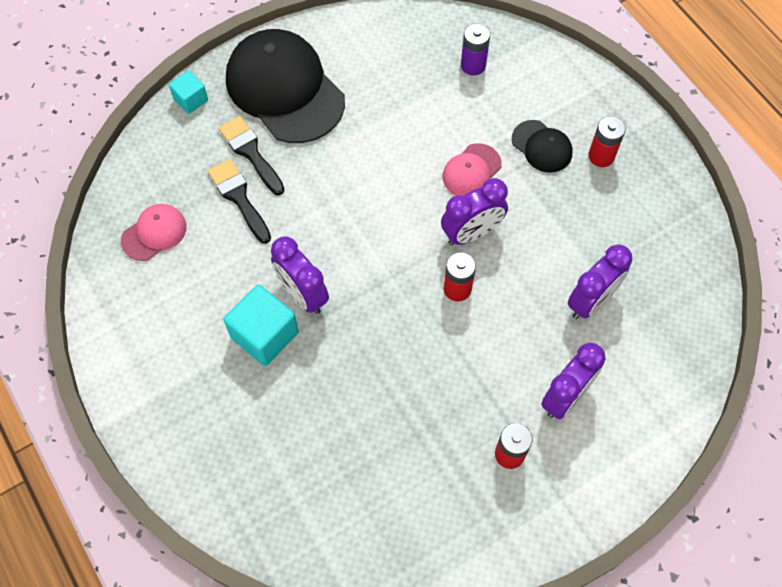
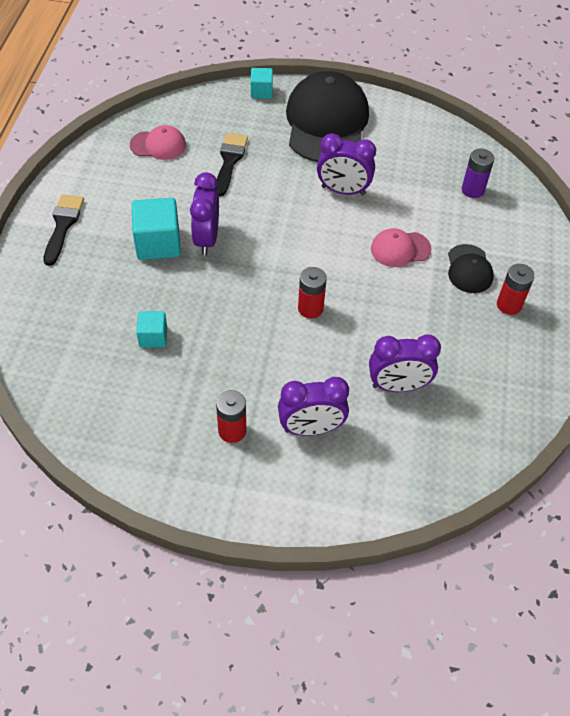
camera: 40 degrees right, 10 degrees down
(250, 152) = (265, 142): black brush -> black brush (63, 225)
(358, 428) = (153, 337): none -> turquoise cube
(471, 233) = (358, 284): purple clock -> purple clock (343, 190)

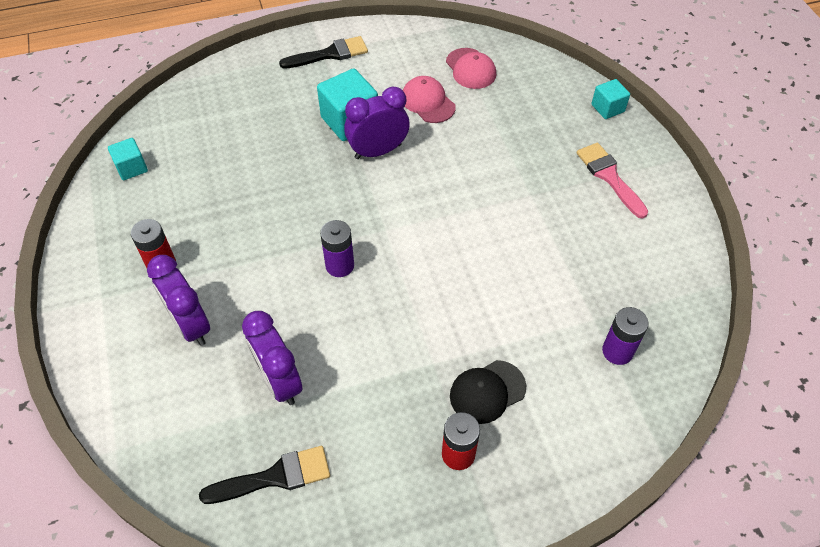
camera: 65 degrees right, 0 degrees up
(153, 337) = (239, 165): turquoise cube -> turquoise cube (131, 168)
(229, 161) = (491, 125): black brush -> black brush (275, 477)
(310, 308) = (340, 265): red battery -> purple battery
(326, 123) = (609, 176): black cap -> pink brush
(343, 190) = (520, 229): purple clock -> none
(400, 249) = (472, 312): pink cap -> pink cap (428, 102)

